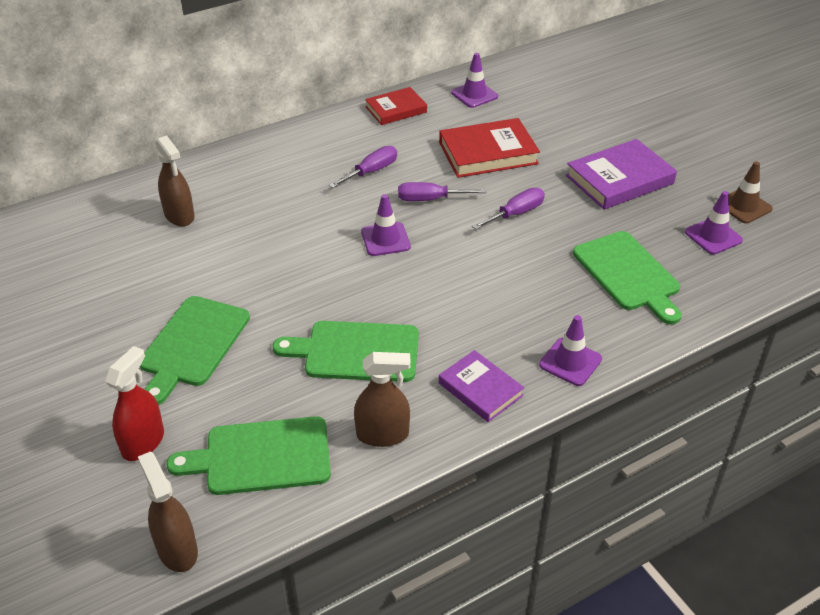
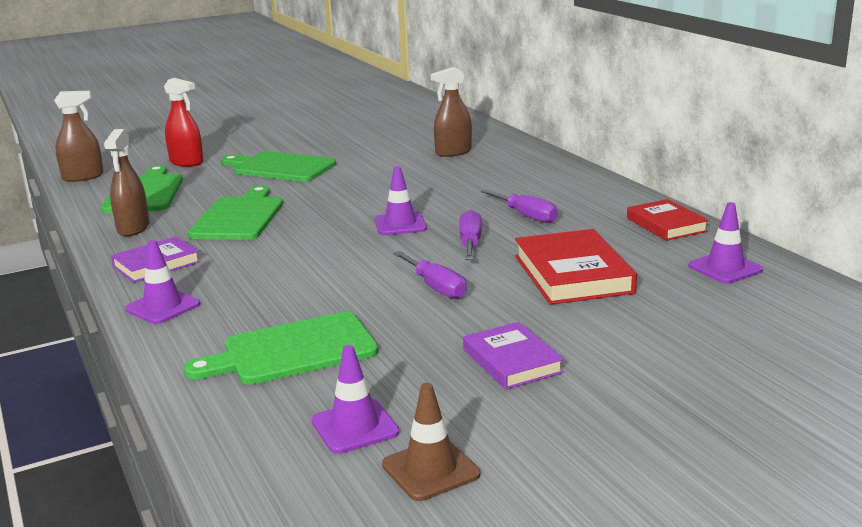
camera: 95 degrees right, 20 degrees down
(619, 179) = (512, 361): purple book -> purple book, size x0.64

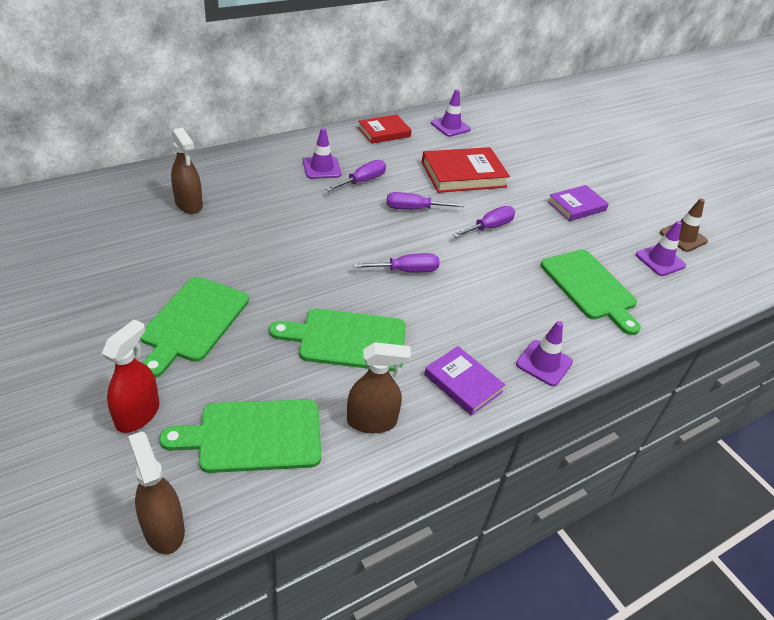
camera: 100 degrees left, 20 degrees up
(342, 240) = (406, 271): none -> purple screwdriver
(400, 224) = (375, 240): purple traffic cone -> purple traffic cone (321, 168)

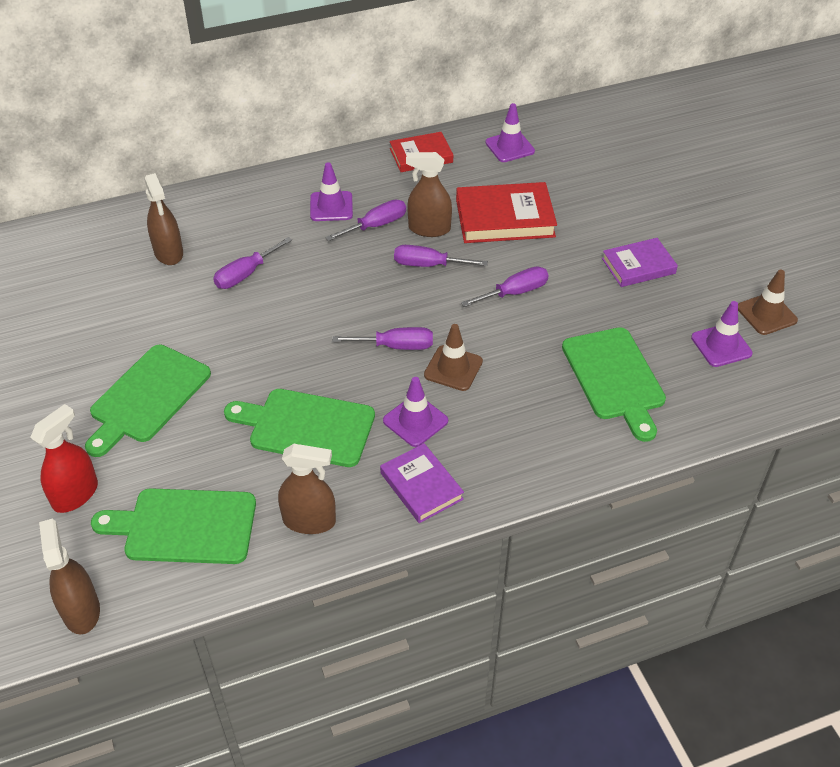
camera: 15 degrees right, 5 degrees up
(261, 219) = (245, 274): none -> purple screwdriver
(406, 183) = (429, 229): none -> brown spray bottle
(459, 286) = (453, 368): none -> brown traffic cone
(544, 363) = (523, 469): purple traffic cone -> purple traffic cone (415, 421)

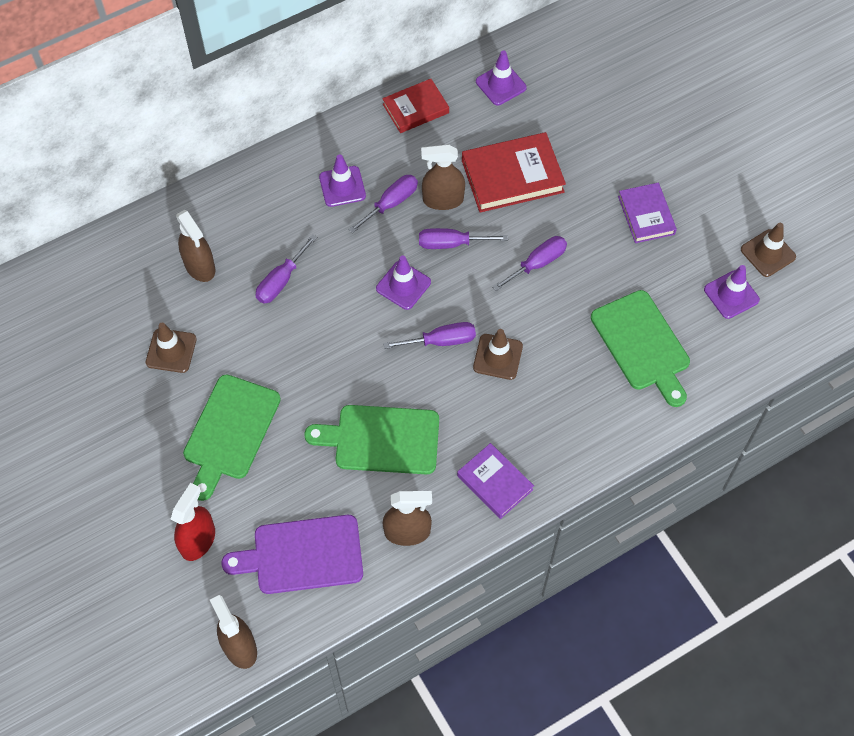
camera: 10 degrees left, 15 degrees up
(113, 318) = (171, 351): none -> brown traffic cone
(184, 526) = (302, 555): green cutting board -> purple cutting board
(415, 421) = (476, 418): purple traffic cone -> purple traffic cone (403, 285)
(638, 266) = (646, 215): purple book -> purple book turned 75 degrees counterclockwise

